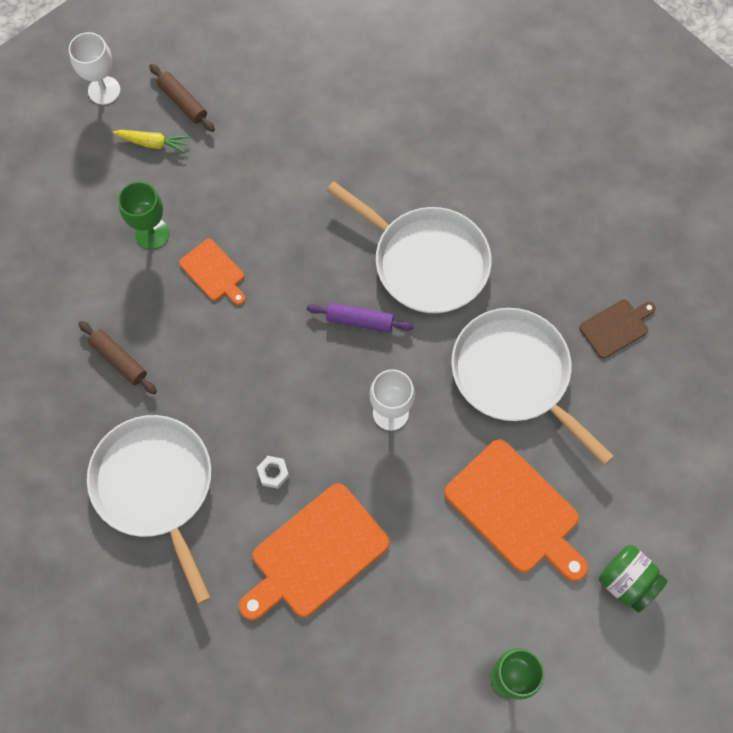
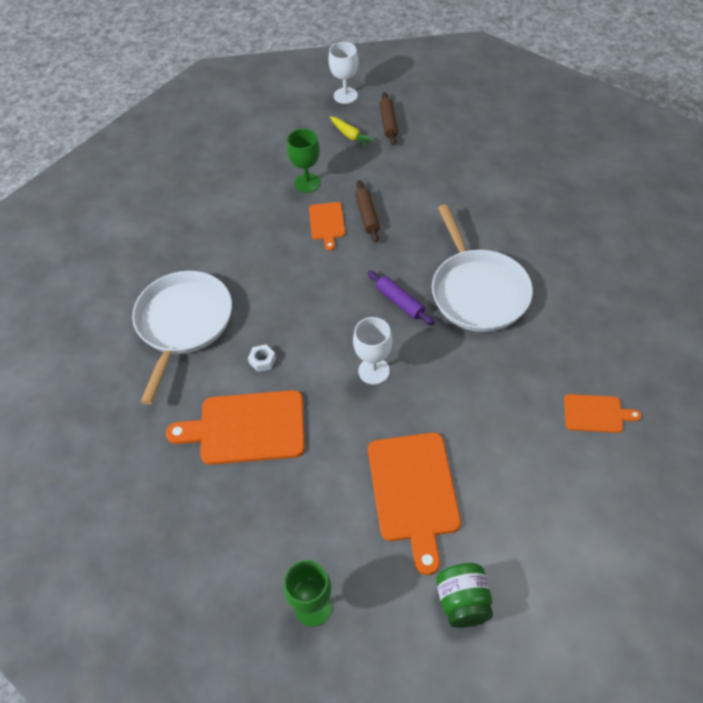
camera: 40 degrees right, 15 degrees down
(119, 360) = (225, 240): brown rolling pin -> brown rolling pin (367, 215)
(515, 375) = (487, 400): white pan -> none
(616, 327) = (596, 414): brown cutting board -> orange cutting board

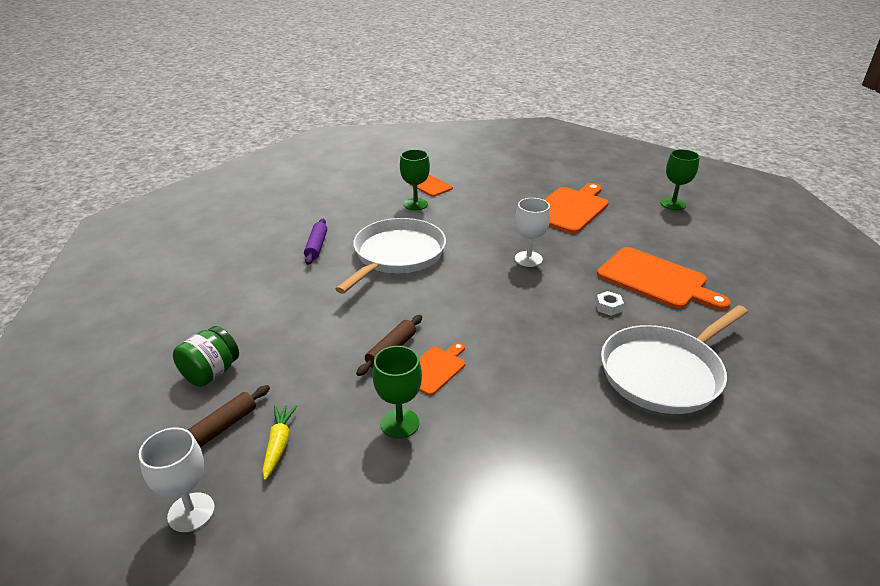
camera: 140 degrees left, 20 degrees down
(400, 302) = (458, 280): purple rolling pin -> purple rolling pin (316, 246)
(463, 602) = (589, 175): green jar -> green jar (211, 373)
(560, 369) = (415, 204): none -> green goblet

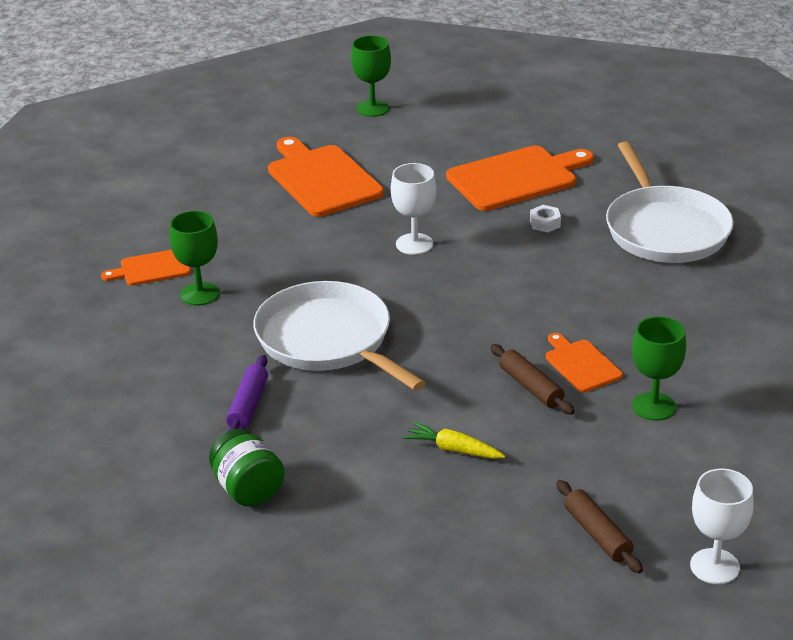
camera: 65 degrees left, 0 degrees up
(211, 373) = (491, 535): green jar -> green jar (248, 489)
(279, 444) = (645, 494): yellow carrot -> yellow carrot (453, 449)
(316, 246) = (248, 405): purple rolling pin -> purple rolling pin turned 75 degrees clockwise

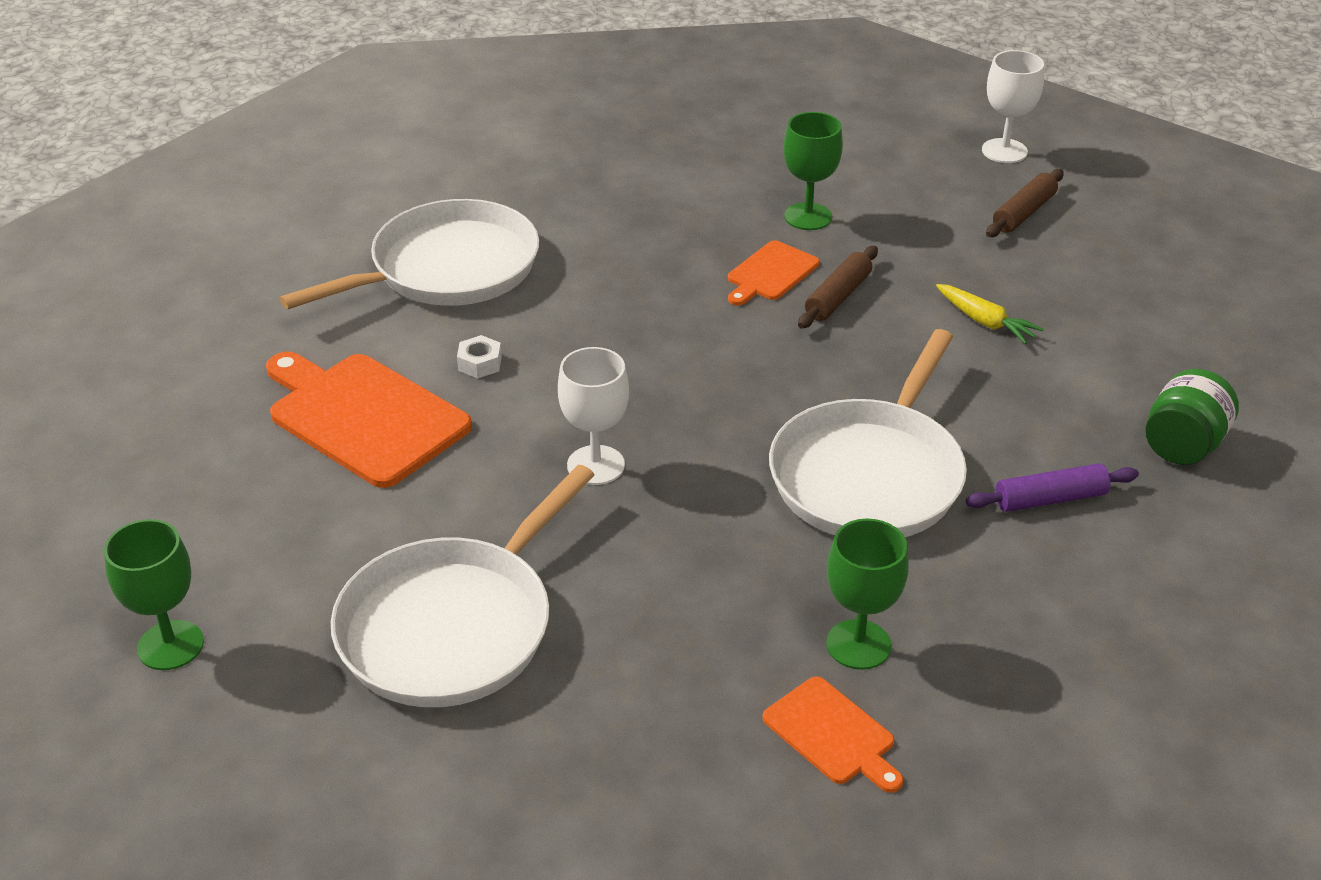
camera: 115 degrees left, 5 degrees up
(322, 179) = (453, 625): orange cutting board -> white pan
(453, 449) = (985, 322): yellow carrot -> yellow carrot turned 45 degrees counterclockwise

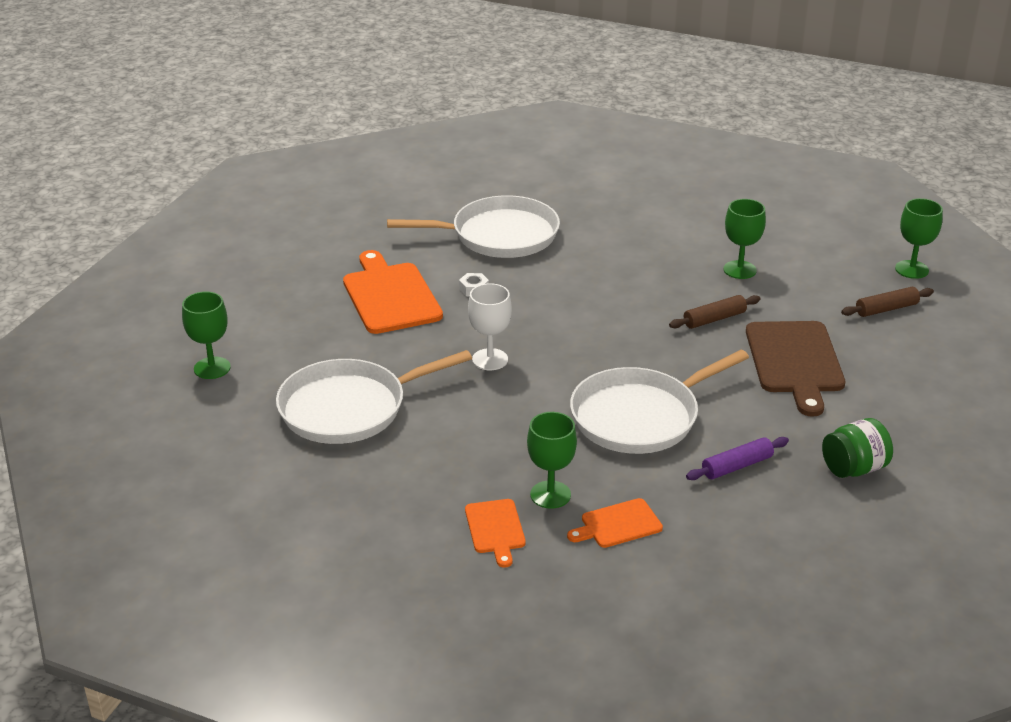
camera: 30 degrees right, 5 degrees down
(770, 273) = (685, 294): orange cutting board -> orange cutting board (618, 524)
(985, 322) = (794, 361): yellow carrot -> brown cutting board
(1004, 151) = (911, 269): white goblet -> green goblet
(1050, 499) = (737, 466): purple rolling pin -> purple rolling pin turned 45 degrees counterclockwise

